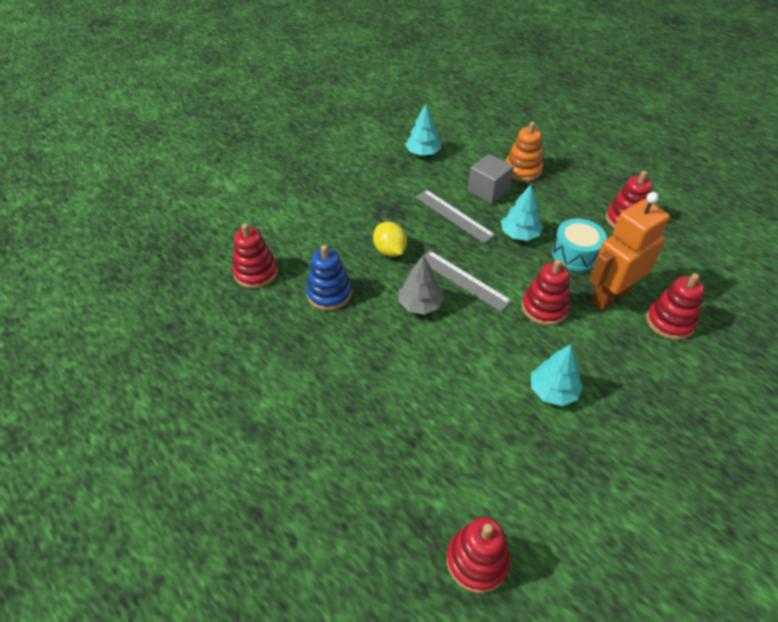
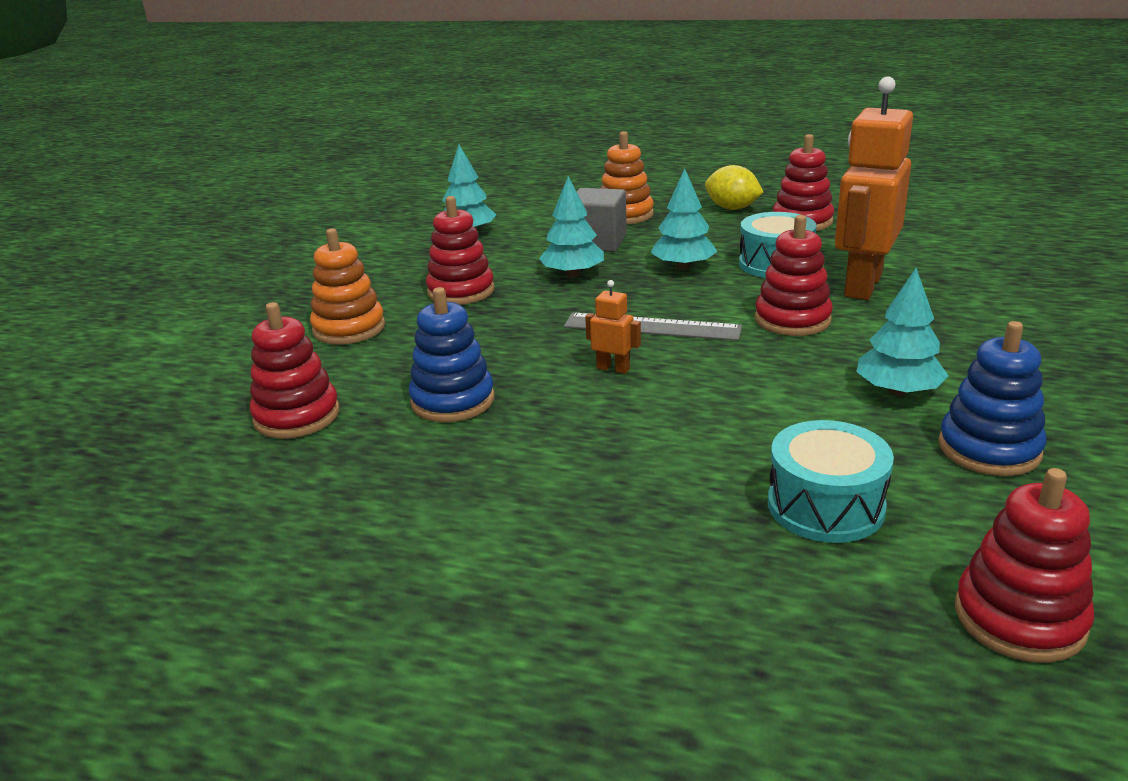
camera: 25 degrees left, 20 degrees down
(314, 215) = (349, 328): none -> orange stacking toy
(390, 251) = (510, 330): yellow lemon -> yellow lemon (732, 208)
(420, 305) = (613, 368): grey tree -> orange robot
(448, 450) = (825, 506): none -> turquoise drum
(454, 216) = (573, 274): grey ruler -> turquoise tree
(562, 455) = (989, 449): none -> blue stacking toy
(669, 322) = (959, 286): red stacking toy -> red stacking toy (461, 291)

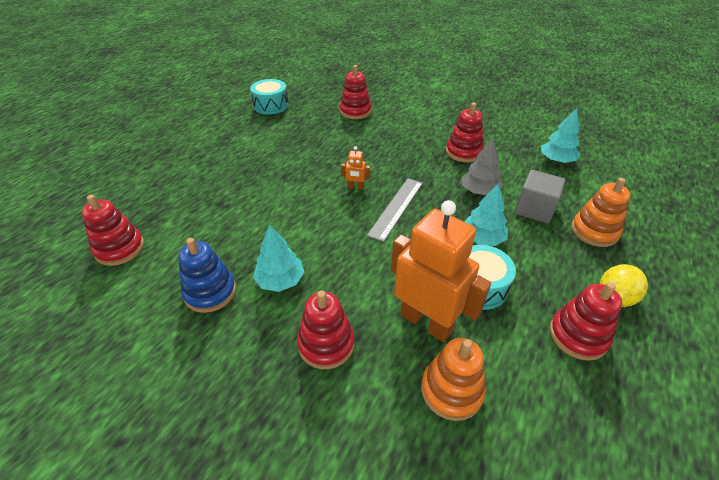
camera: 100 degrees right, 15 degrees up
(349, 328) = (428, 121): orange stacking toy -> orange stacking toy (451, 390)
(453, 401) = (348, 143): blue stacking toy -> none
(573, 274) = (479, 191): turquoise tree -> grey tree
(613, 368) = (355, 187): orange robot -> orange robot turned 60 degrees clockwise
(792, 320) = (384, 266): red stacking toy -> red stacking toy (326, 344)
(825, 506) = (212, 222): turquoise drum -> turquoise drum (271, 105)

